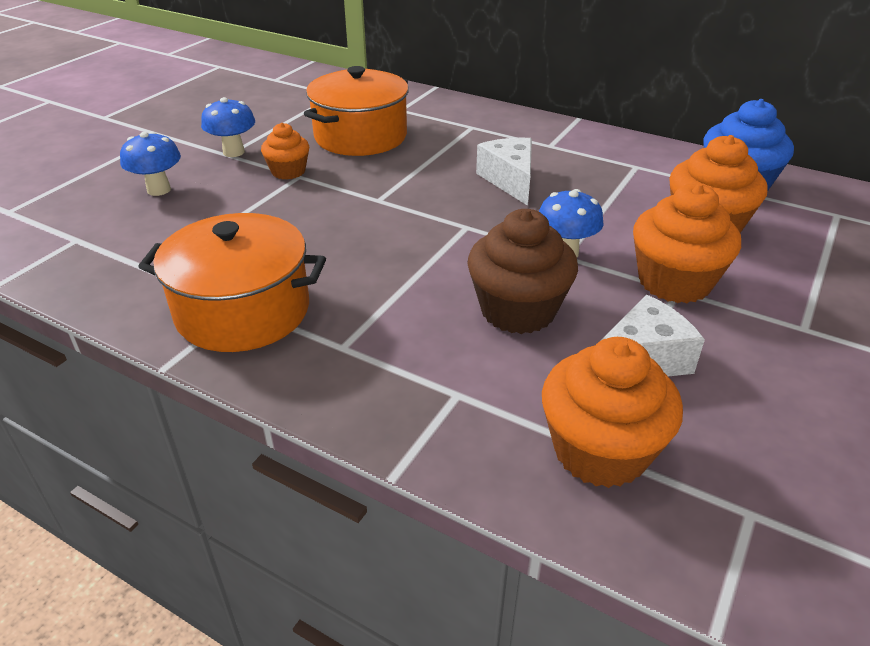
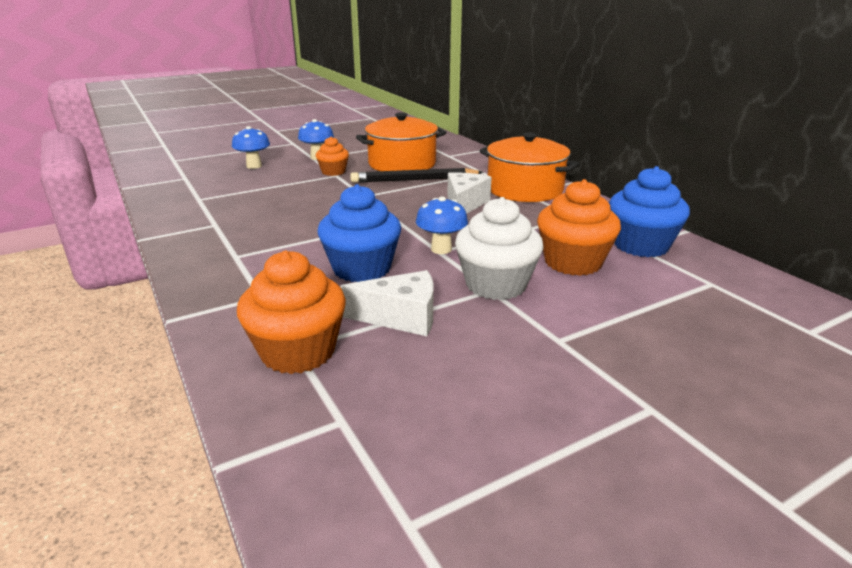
camera: 30 degrees right, 10 degrees down
(243, 311) = (212, 226): orange pot -> orange pot (524, 189)
(407, 158) = (414, 180): none -> black pencil
(518, 310) = (362, 269): brown cupcake -> blue cupcake
(674, 282) = (496, 285): orange cupcake -> white cupcake

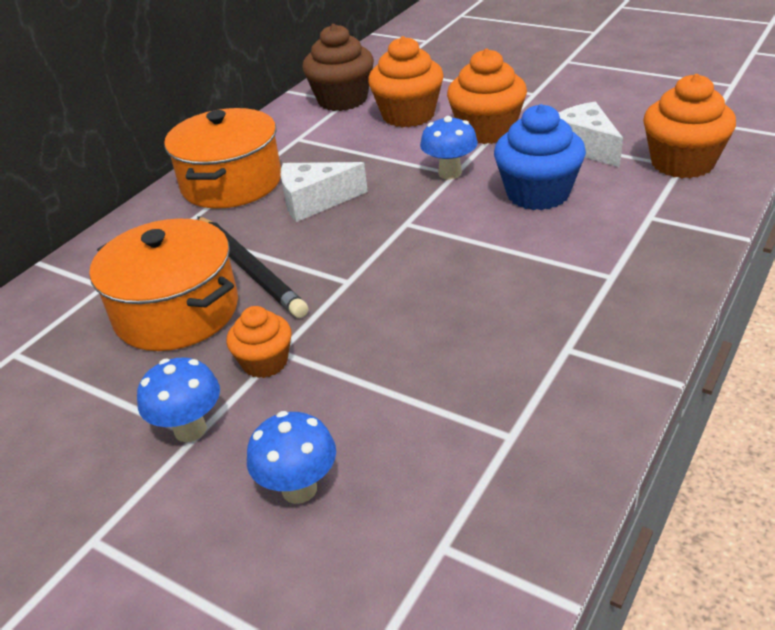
camera: 115 degrees left, 10 degrees up
(496, 285) = (487, 131): white cupcake -> orange cupcake
(640, 245) = (342, 100): blue cupcake -> brown cupcake

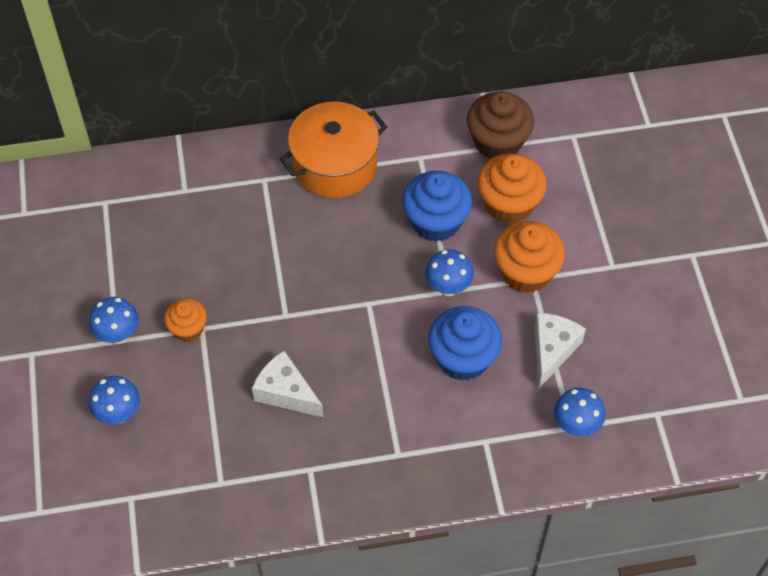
camera: 45 degrees right, 20 degrees up
(177, 311) = (193, 249): orange pot -> none
(250, 269) = (257, 254): black pencil -> none
(315, 202) = (351, 232): white cheese -> white cheese (286, 392)
(372, 154) = (436, 221): none -> blue cupcake
(682, 163) = (576, 426): orange cupcake -> blue mushroom

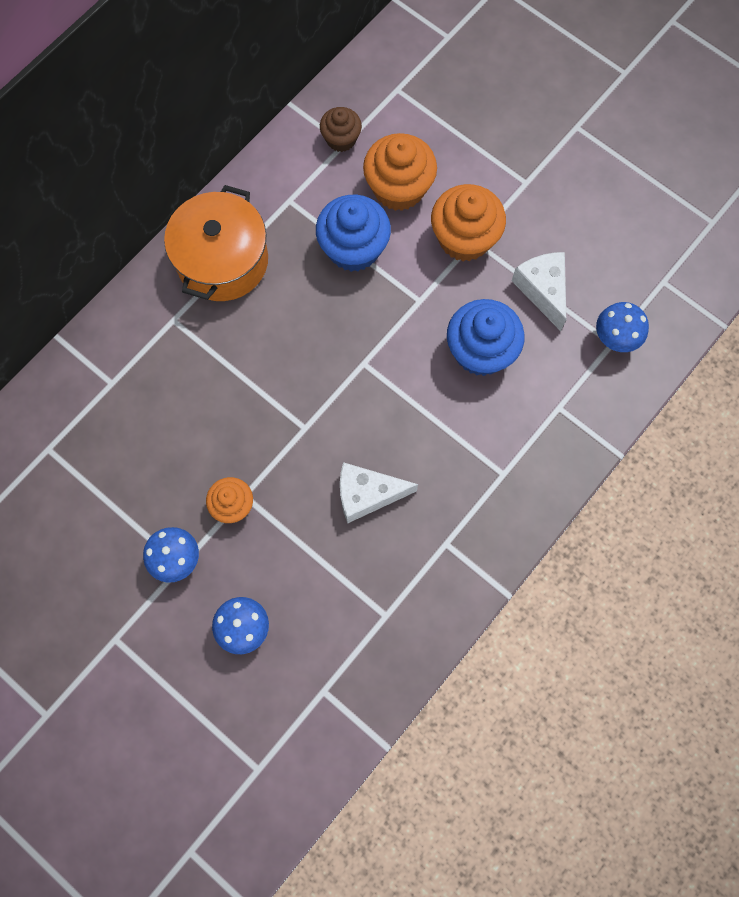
camera: 40 degrees left, 15 degrees up
(448, 287) = (415, 299): blue mushroom -> none
(497, 142) = (341, 139): brown cupcake -> brown cupcake, size x0.59

